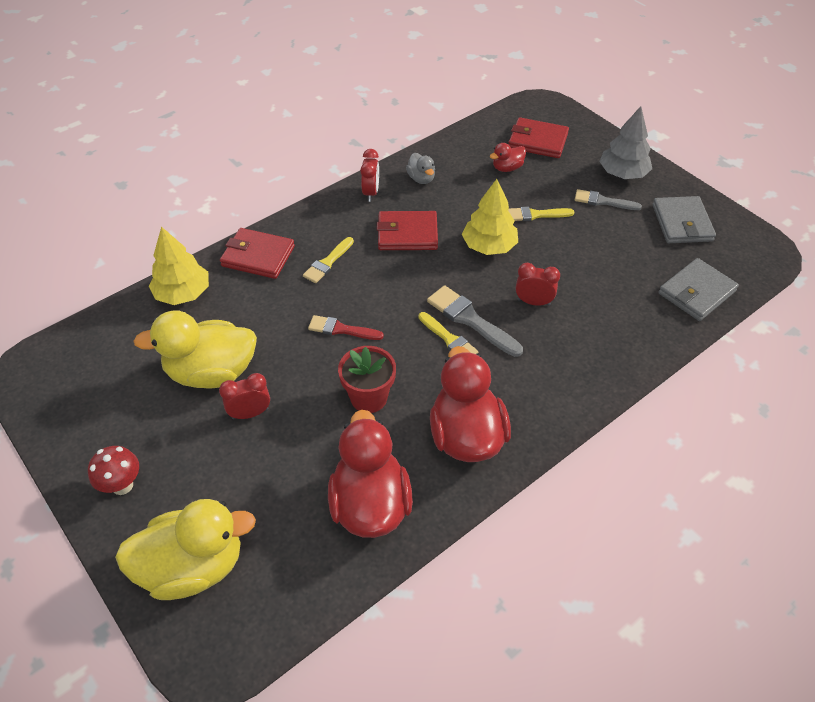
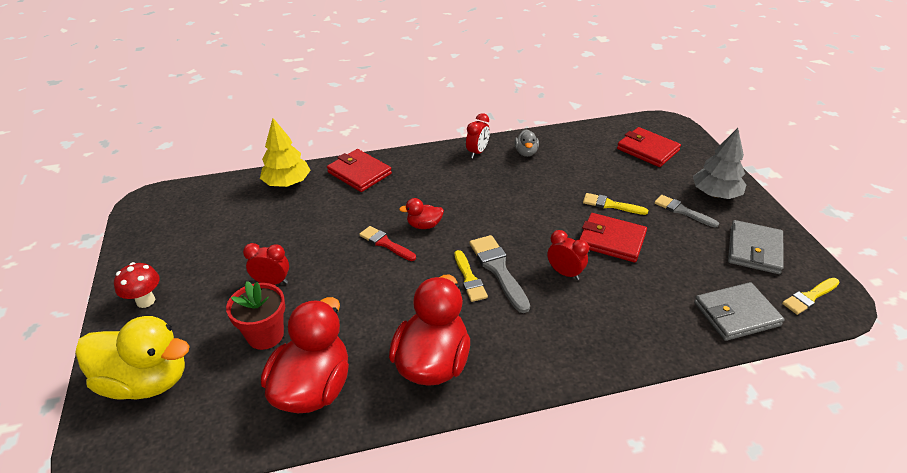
camera: 25 degrees right, 10 degrees down
(211, 372) = (266, 243): yellow duck -> none
(328, 262) = (409, 192): yellow brush -> yellow brush (809, 297)
(369, 398) = (371, 302): red flower pot -> red flower pot (265, 335)
(407, 234) = (487, 189): red wallet -> red wallet (611, 240)
(489, 246) = (552, 217): yellow tree -> none
(507, 168) = (606, 163): red duck -> red duck (424, 225)

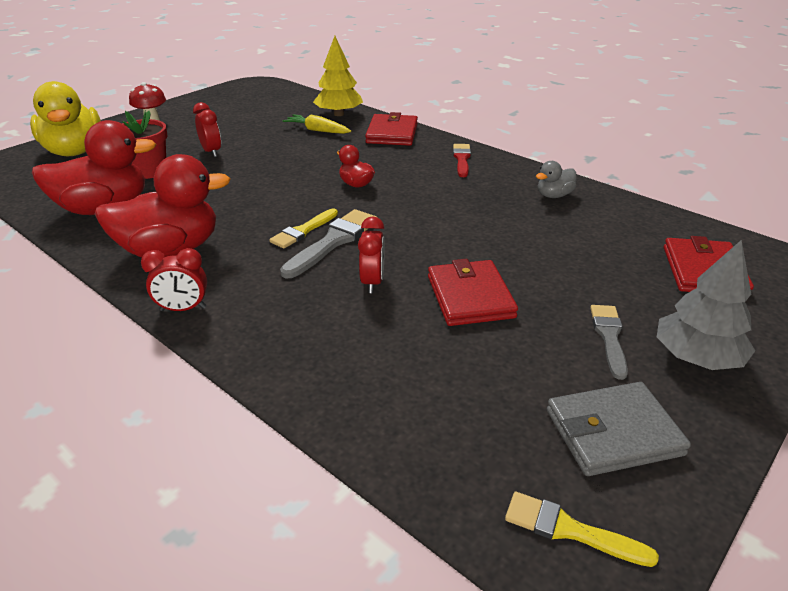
camera: 55 degrees right, 5 degrees down
(306, 206) = (318, 130): none -> yellow carrot
(385, 243) = (309, 176): red brush -> red brush (462, 159)
(477, 152) = (510, 171): red clock -> red clock (183, 309)
(610, 205) = (539, 277): yellow brush -> none
(736, 314) = (439, 447): grey wallet -> none

